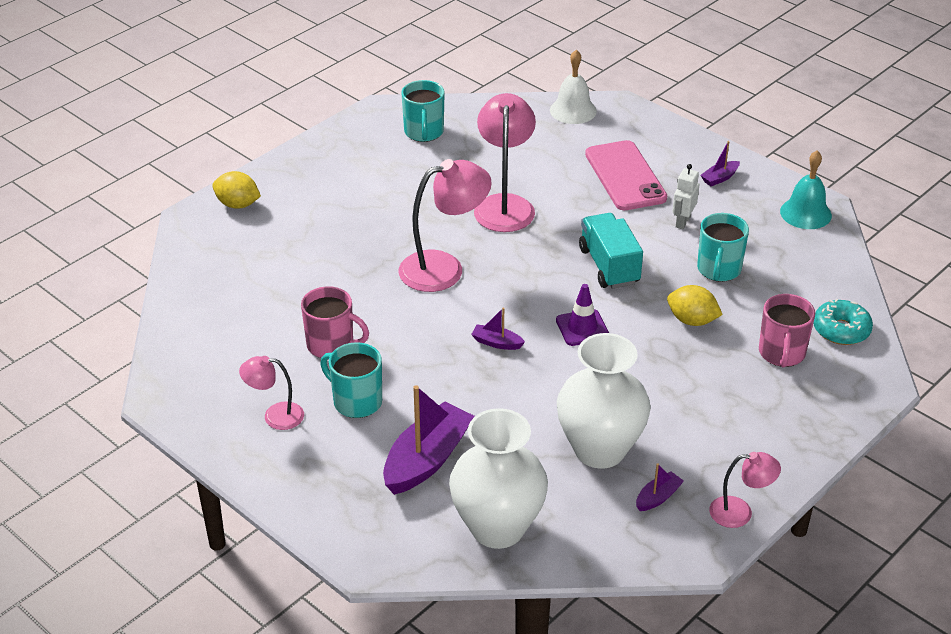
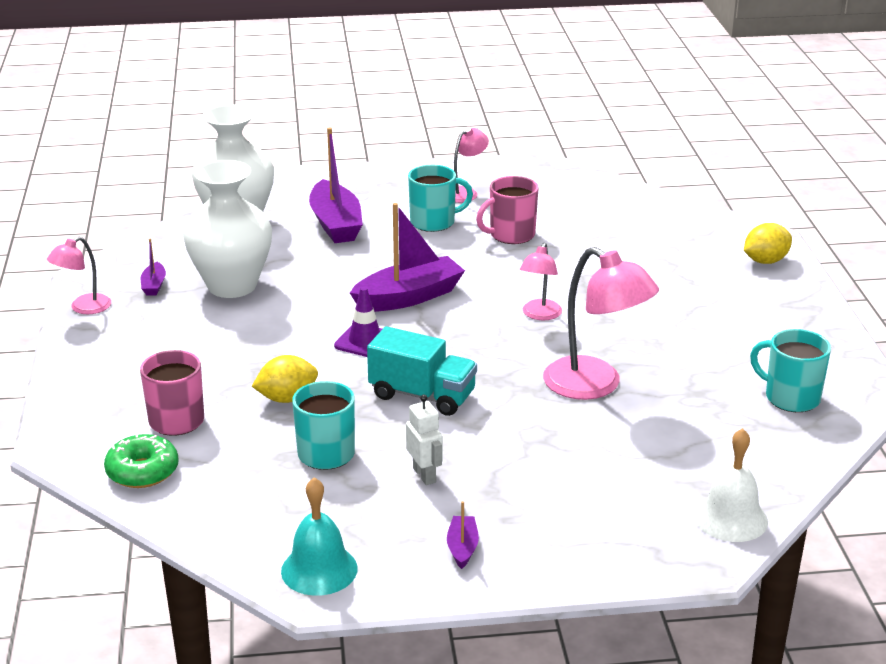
camera: 130 degrees right, 10 degrees down
(444, 268) = (539, 315): pink lamp -> pink lamp, size x0.56
(496, 343) = (409, 297): purple boat -> purple boat, size x2.15
(625, 176) = (551, 483): pink phone -> none
(841, 330) = (142, 471): turquoise donut -> green donut

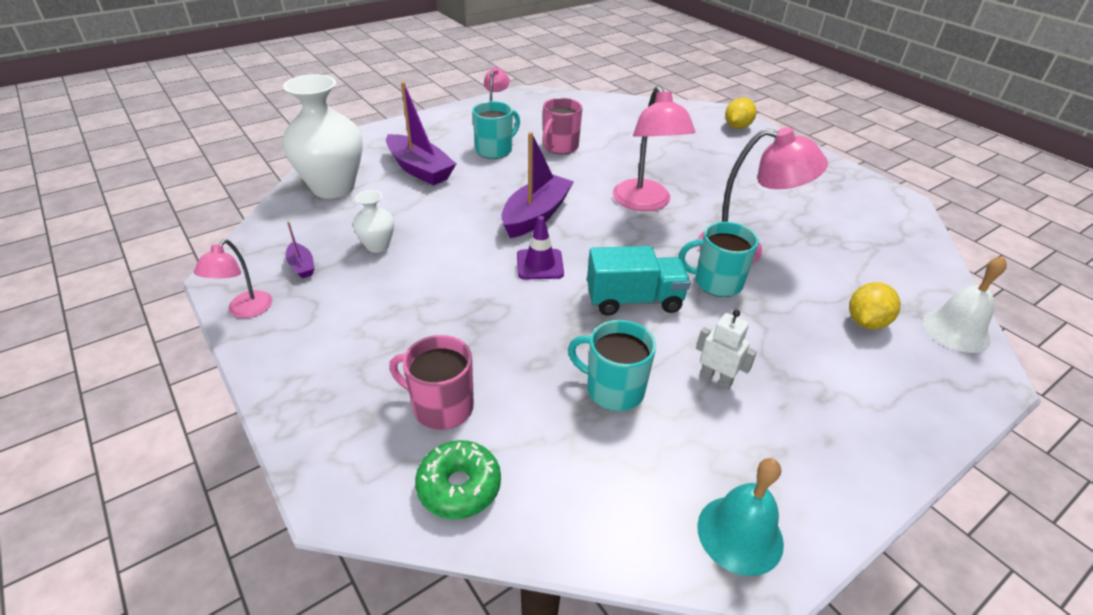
camera: 30 degrees left, 10 degrees up
(232, 286) = (377, 246): white vase -> white vase, size x0.48
(287, 398) = (526, 343): yellow lemon -> yellow lemon (866, 322)
(462, 547) = (824, 445): purple boat -> none
(539, 315) = (645, 203): pink lamp -> pink lamp, size x1.79
(790, 398) = (867, 218): turquoise mug -> turquoise mug (716, 283)

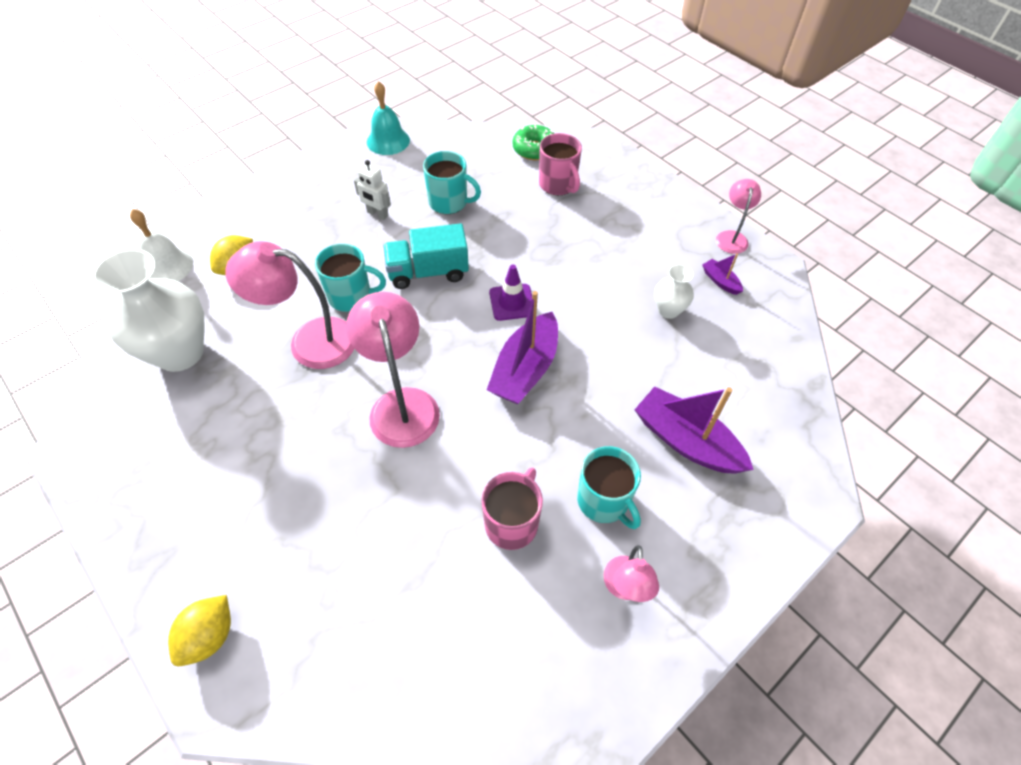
camera: 175 degrees right, 15 degrees up
(333, 187) = (767, 392): white vase -> white vase (180, 352)
(441, 407) = (558, 185): pink mug -> pink mug turned 45 degrees clockwise
(495, 150) = (604, 501): turquoise mug -> turquoise mug turned 75 degrees counterclockwise

